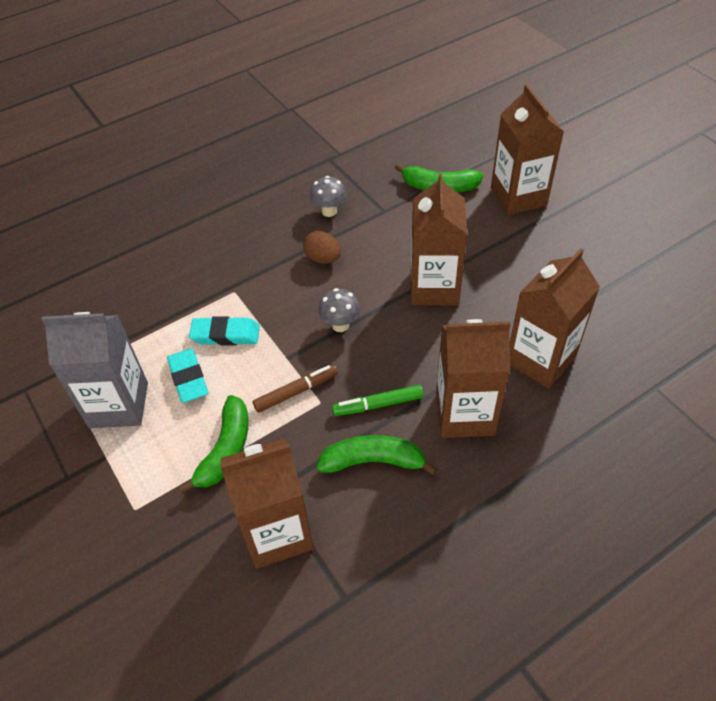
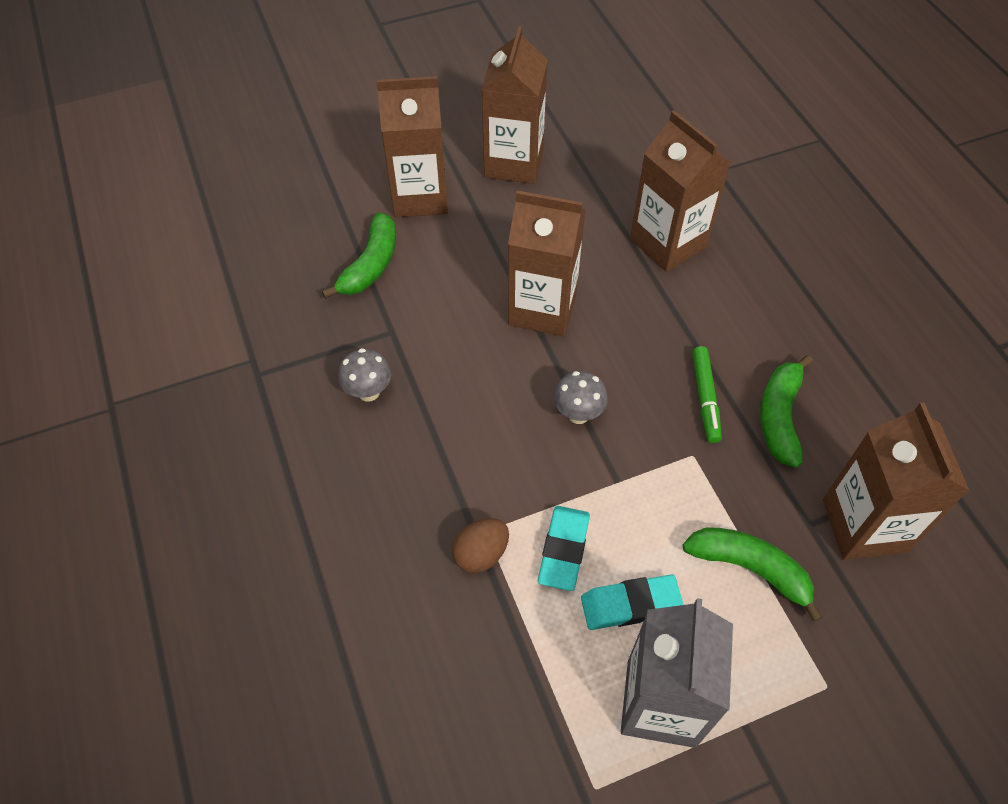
camera: 80 degrees left, 5 degrees up
(295, 392) = (674, 479): brown marker -> none
(323, 259) = (457, 414): brown egg -> brown egg (481, 554)
(465, 414) = (728, 323): brown carton -> brown carton (514, 163)

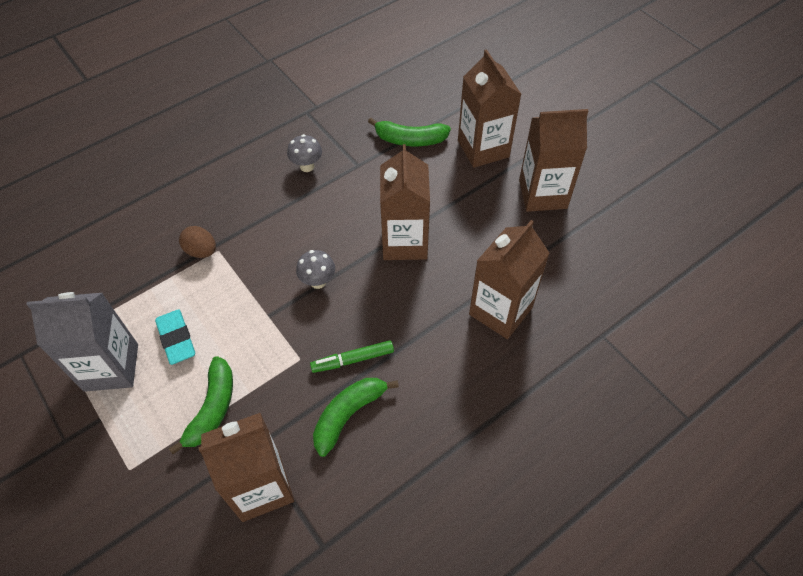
camera: 75 degrees right, 0 degrees up
(564, 550) = (210, 294): turquoise eraser -> none
(779, 417) = (348, 415): green banana -> green banana turned 45 degrees counterclockwise

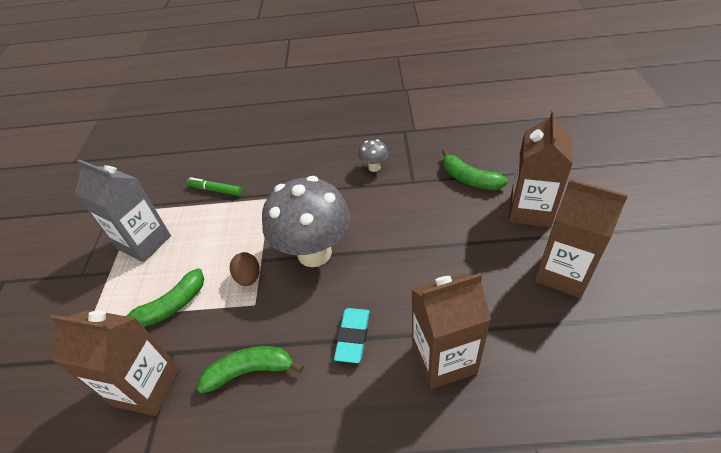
camera: 40 degrees right, 10 degrees down
(176, 339) = (194, 244): turquoise eraser -> turquoise eraser (353, 337)
(201, 251) = (259, 194): brown egg -> brown egg (248, 277)
(318, 282) = (314, 253): grey mushroom -> grey mushroom, size x2.40
(353, 359) = (290, 328): green marker -> green marker (216, 190)
(404, 242) = (404, 255): brown carton -> none

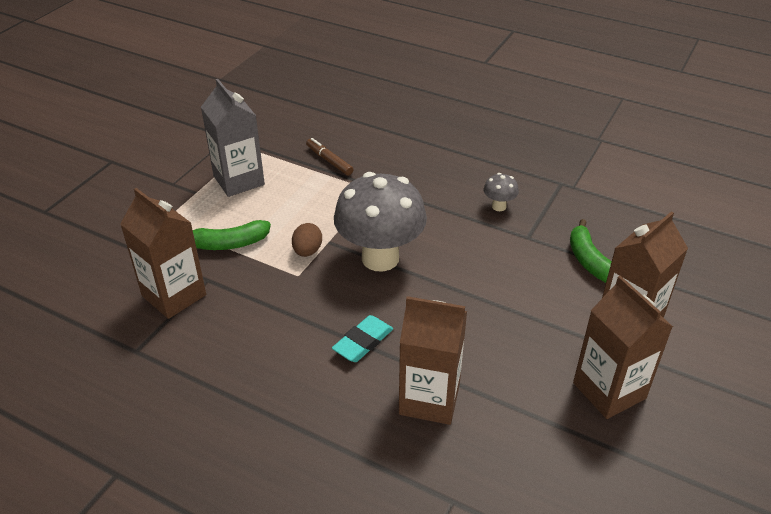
camera: 25 degrees right, 5 degrees down
(216, 190) = (329, 161): green marker -> brown marker
(250, 371) = (259, 324): green banana -> none

